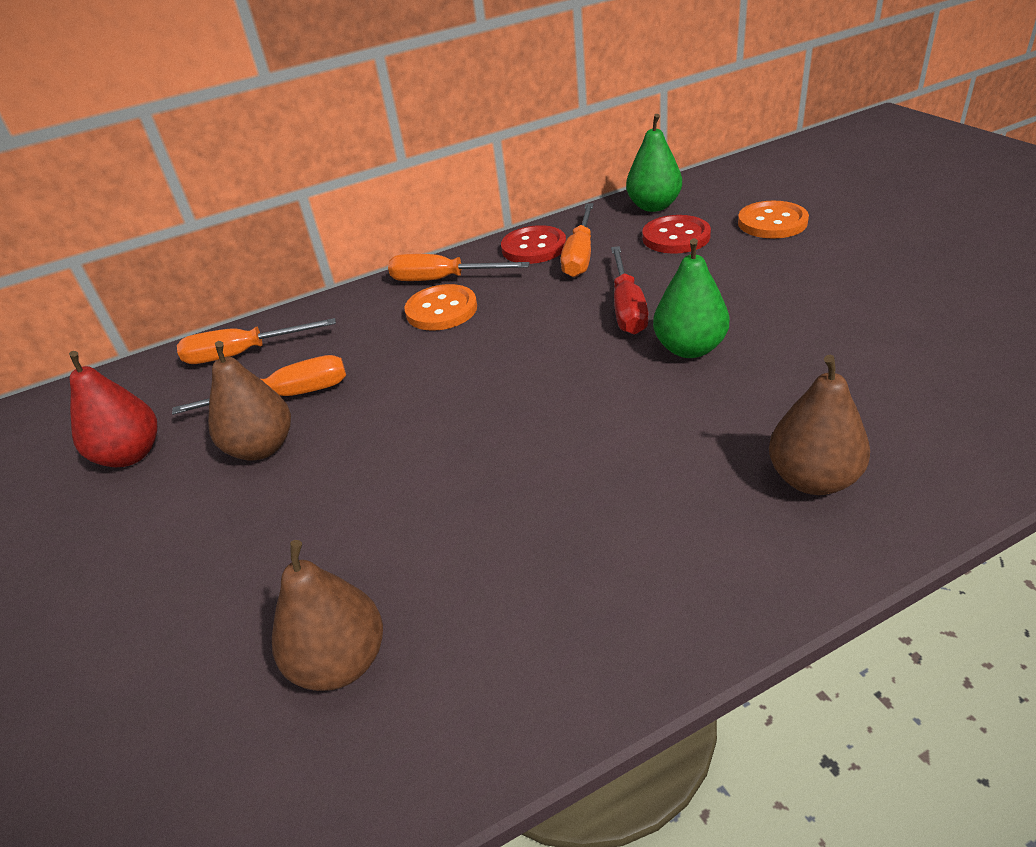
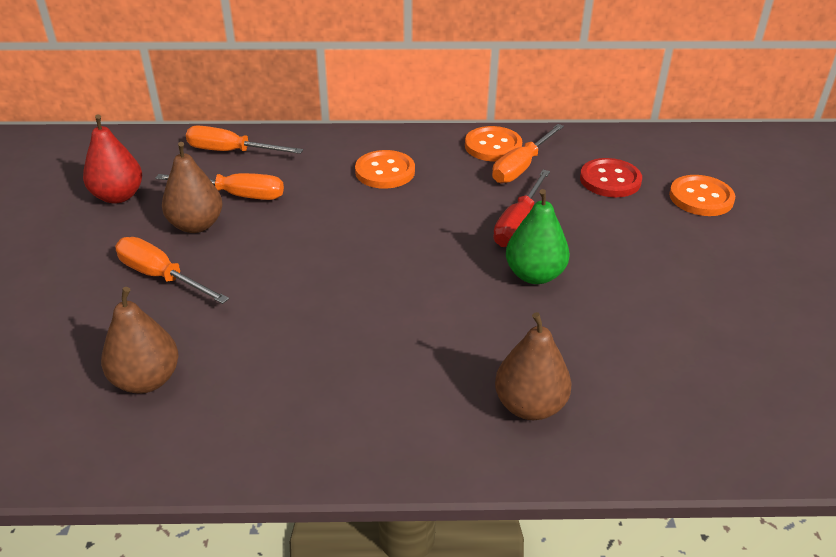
camera: 20 degrees right, 0 degrees up
(443, 279) = (405, 147): orange screwdriver -> orange screwdriver (161, 276)
(534, 247) = (493, 146): red button -> orange button
(654, 206) = (617, 146): green pear -> none

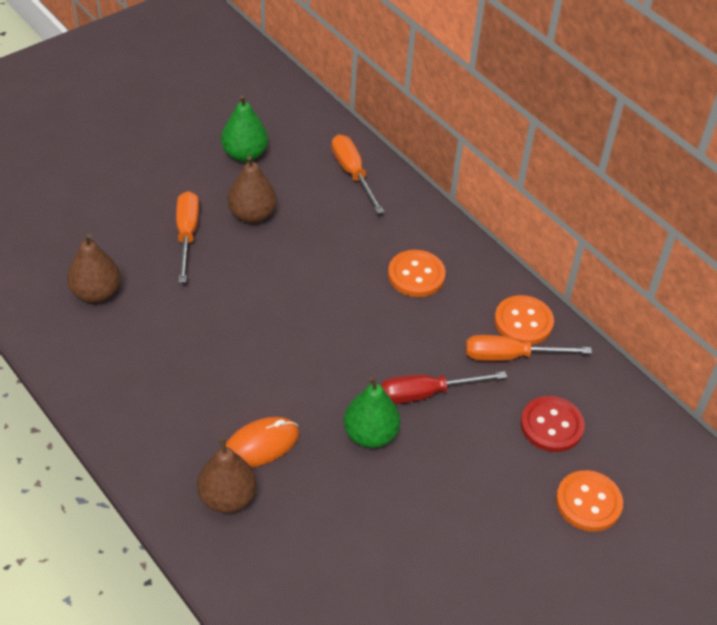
camera: 50 degrees right, 10 degrees up
(118, 196) = (244, 154): red pear -> green pear
(237, 195) = (304, 212): orange screwdriver -> none
(483, 349) = (261, 445): none -> orange mouse

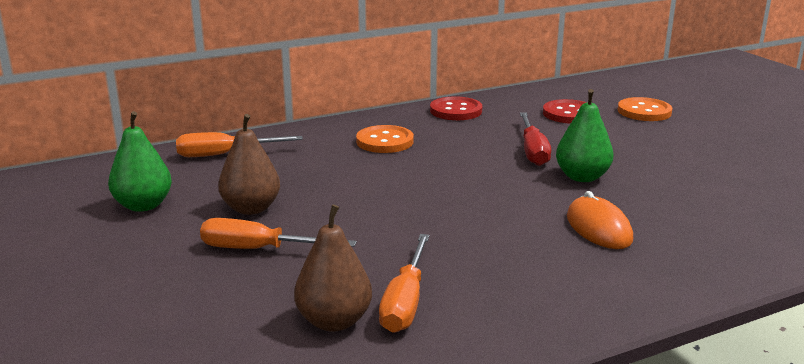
camera: 75 degrees left, 25 degrees down
(227, 498) = (673, 251): brown pear -> none
(510, 356) = (493, 119): orange screwdriver -> orange screwdriver (405, 302)
(523, 322) = (456, 111): orange button -> red button

